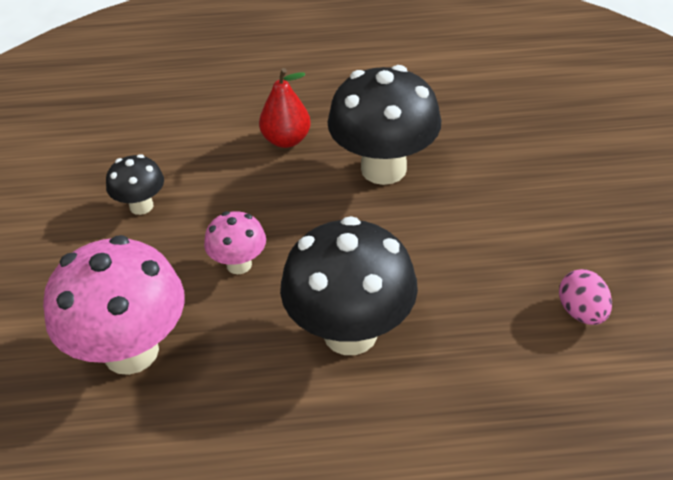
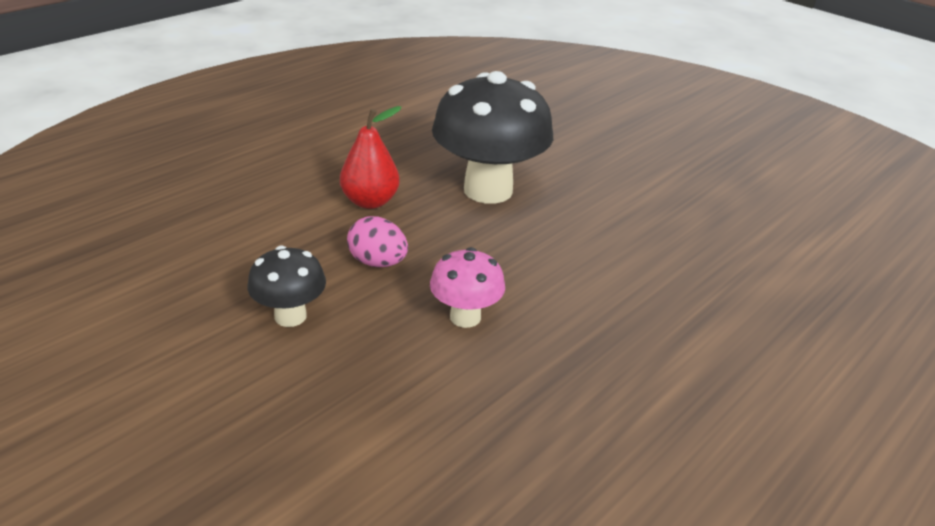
camera: 45 degrees left, 10 degrees down
(131, 351) = (464, 450): pink mushroom -> none
(350, 333) = (634, 319): black mushroom -> none
(581, 312) = (757, 223): pink egg -> pink egg (378, 262)

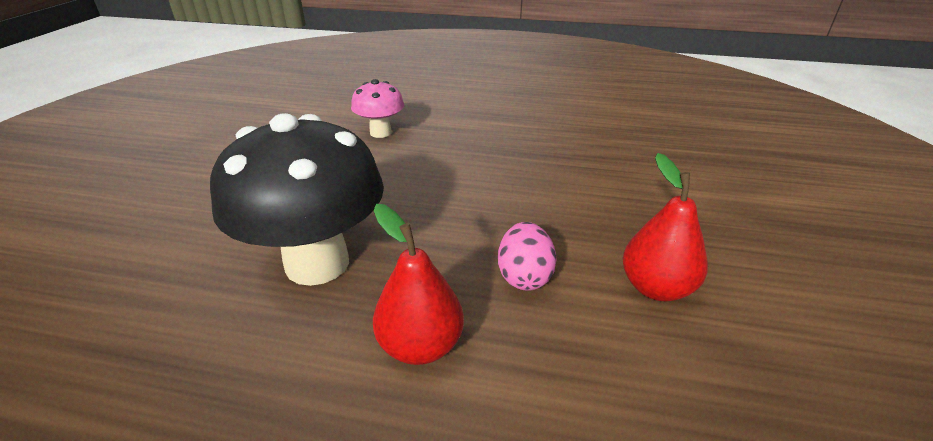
camera: 120 degrees left, 0 degrees up
(290, 316) = (656, 288): black mushroom -> red pear
(465, 317) = (532, 201): pink mushroom -> pink mushroom (380, 132)

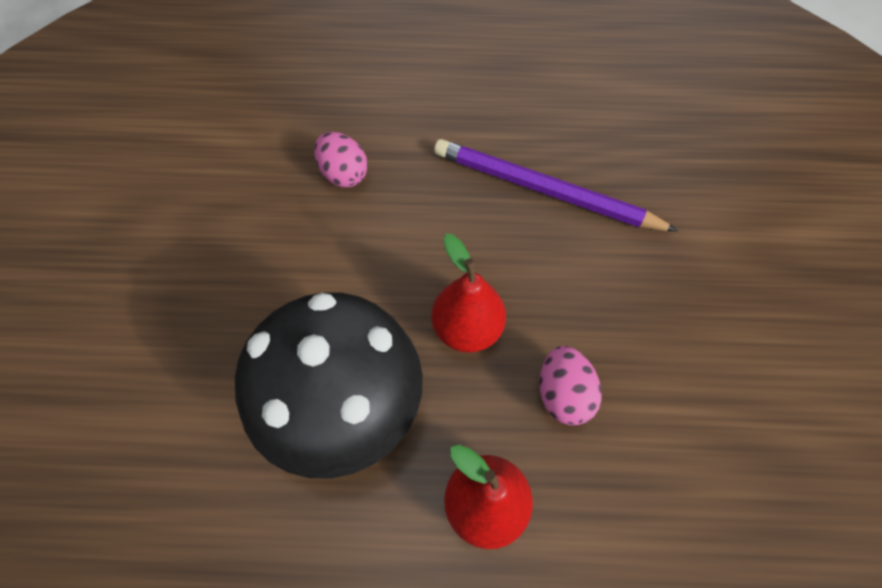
camera: 10 degrees left, 25 degrees up
(380, 132) = (343, 175): pink mushroom -> pink egg
(541, 154) = (543, 190): none -> purple pencil
(656, 288) = (691, 389): red pear -> red pear (467, 329)

